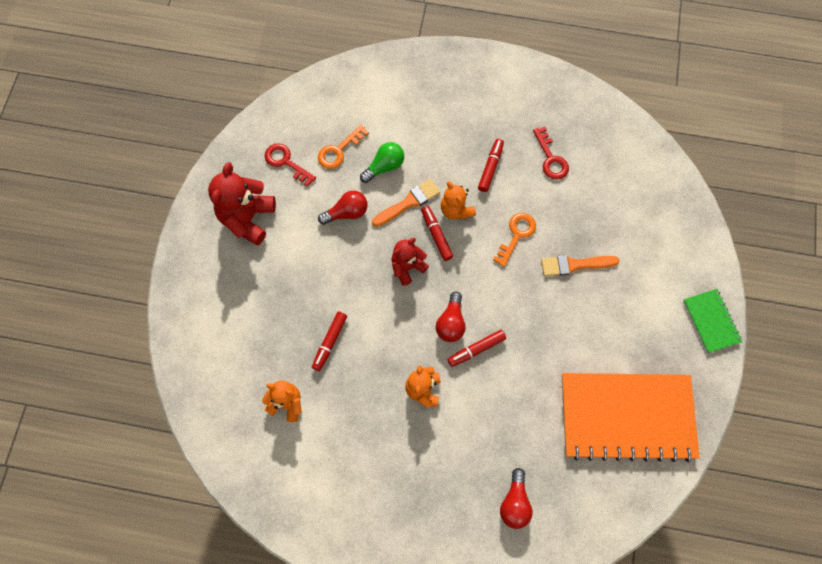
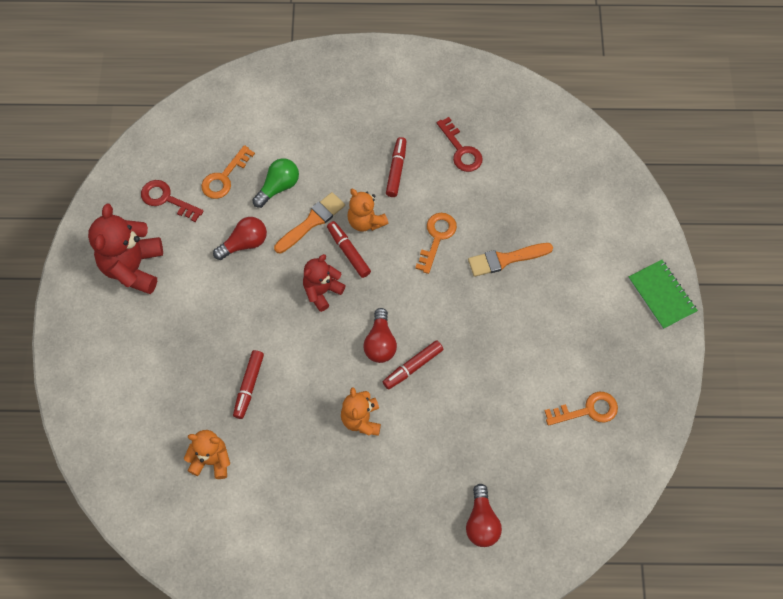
camera: 10 degrees left, 5 degrees down
(626, 416) = (587, 410): orange notebook -> orange key

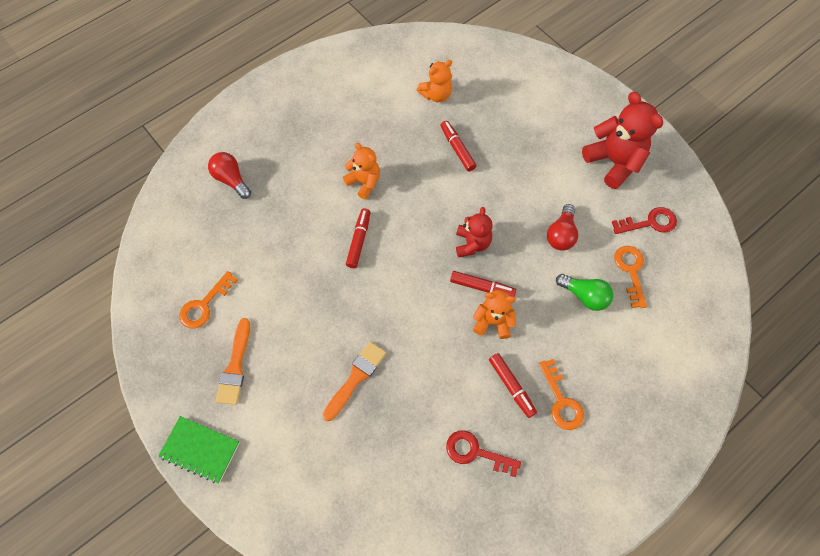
camera: 140 degrees right, 0 degrees up
(278, 187) = (584, 296): green light bulb -> green light bulb turned 60 degrees counterclockwise
(312, 222) = (531, 289): orange brush -> orange brush (235, 366)
(380, 343) = (396, 239): red light bulb -> none
(437, 237) = (426, 352): orange key -> orange key (561, 401)

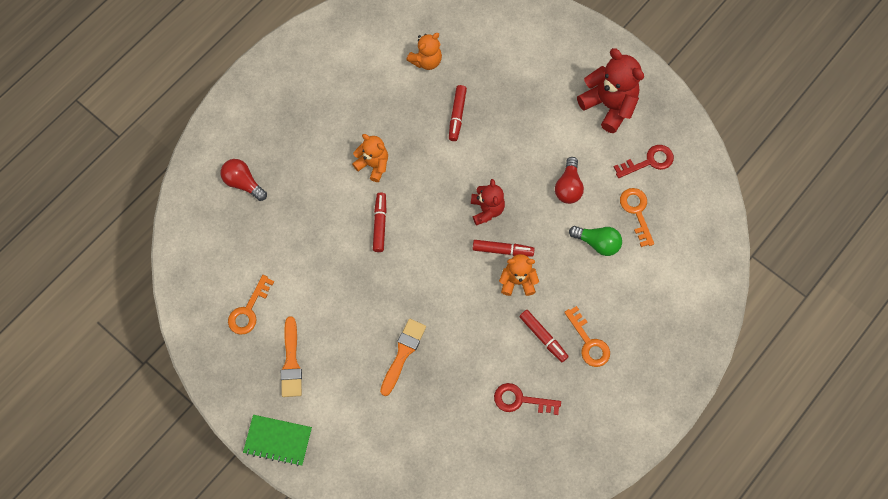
camera: 10 degrees left, 5 degrees up
(457, 149) = (457, 115): red marker -> red marker turned 135 degrees counterclockwise

